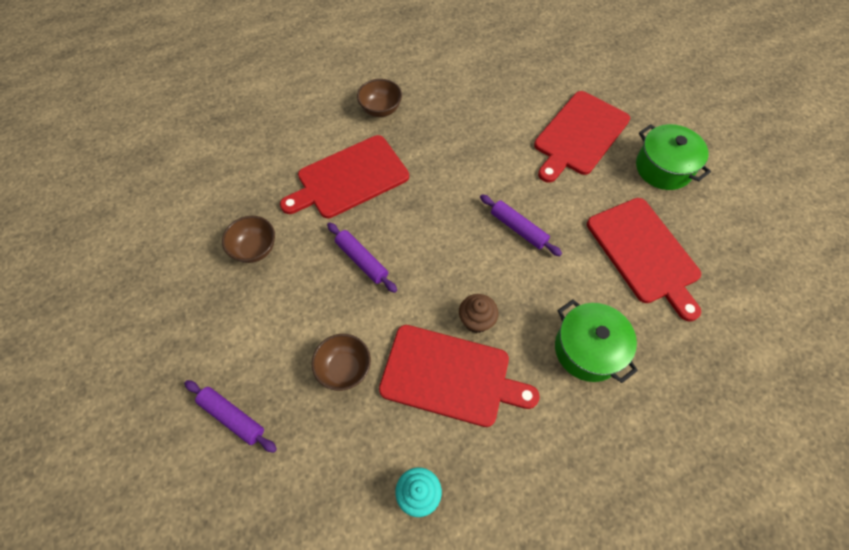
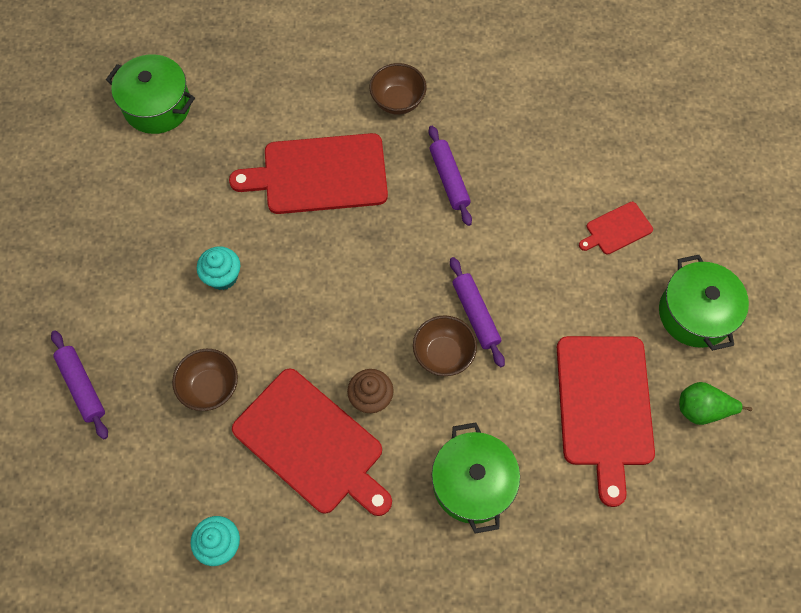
camera: 25 degrees right, 5 degrees up
(195, 177) = (157, 106): none -> green pot
(255, 249) = (182, 217): brown bowl -> brown bowl (443, 354)
(311, 280) = (223, 276): none -> turquoise cupcake
(362, 260) = (285, 277): purple rolling pin -> purple rolling pin (449, 179)
(579, 135) = (616, 229): red cutting board -> red cutting board, size x0.48
(708, 227) = (702, 409): none -> green pear

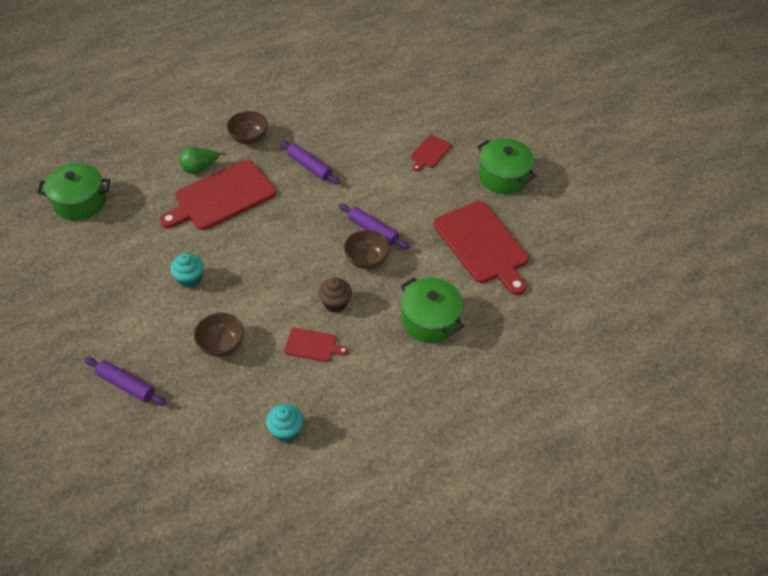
camera: 30 degrees left, 15 degrees down
(312, 444) = (313, 345): red cutting board -> red cutting board, size x0.48
(702, 409) = (539, 222): green pear -> green pear (199, 168)

